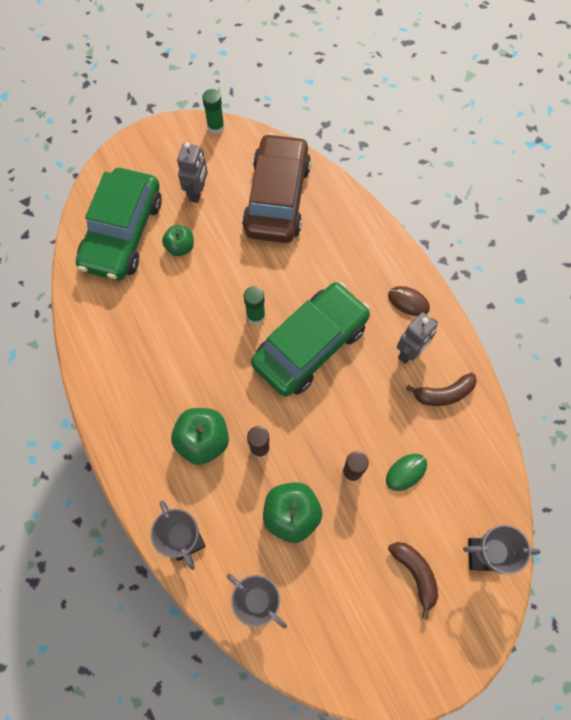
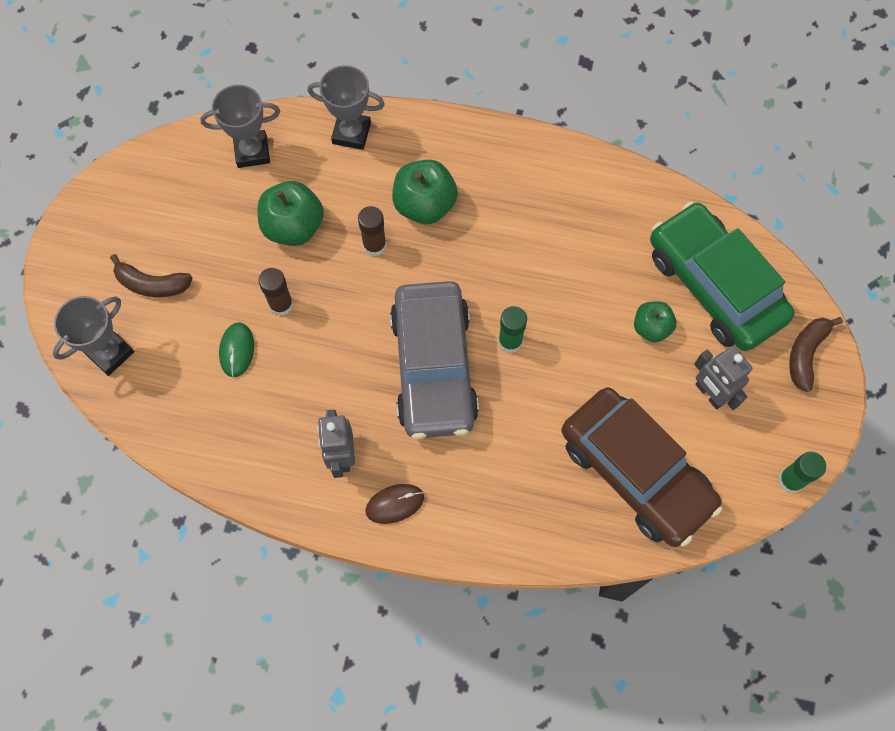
camera: 130 degrees right, 0 degrees up
(310, 345) = (433, 367): green car -> grey car
(443, 394) = (272, 450): brown banana -> brown banana (805, 354)

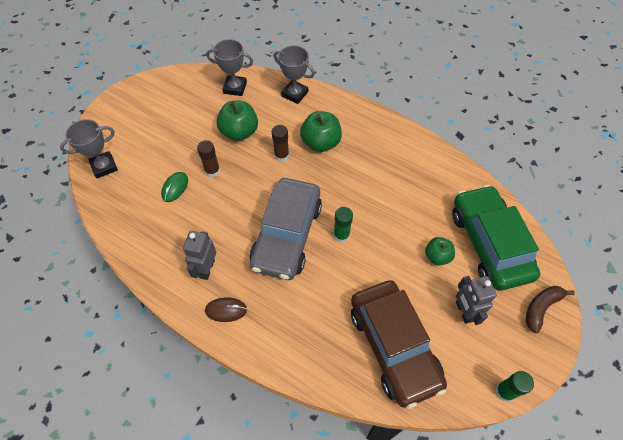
camera: 20 degrees right, 10 degrees down
(152, 284) = (146, 138): brown banana -> none

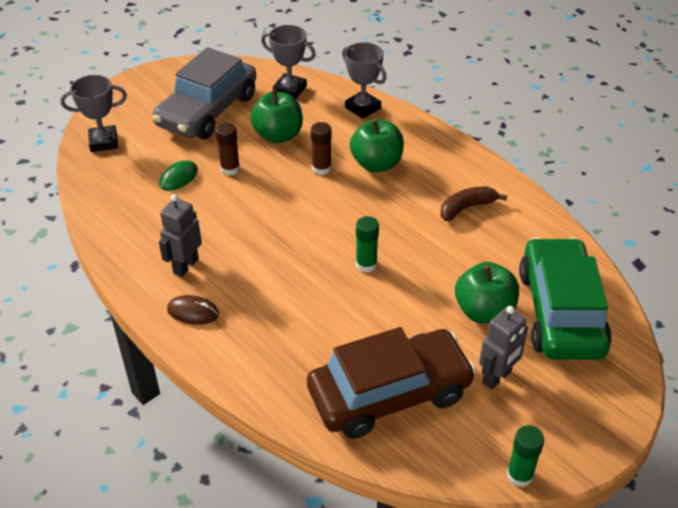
camera: 15 degrees right, 15 degrees down
(287, 235) = (297, 251): grey car -> grey car (207, 111)
(394, 346) = (389, 394): brown car -> brown car turned 105 degrees counterclockwise
(437, 256) = (484, 311): green apple -> green apple, size x1.62
(463, 311) = (497, 377): grey robot -> grey robot turned 135 degrees counterclockwise
(541, 308) = (606, 396): brown banana -> brown banana (466, 208)

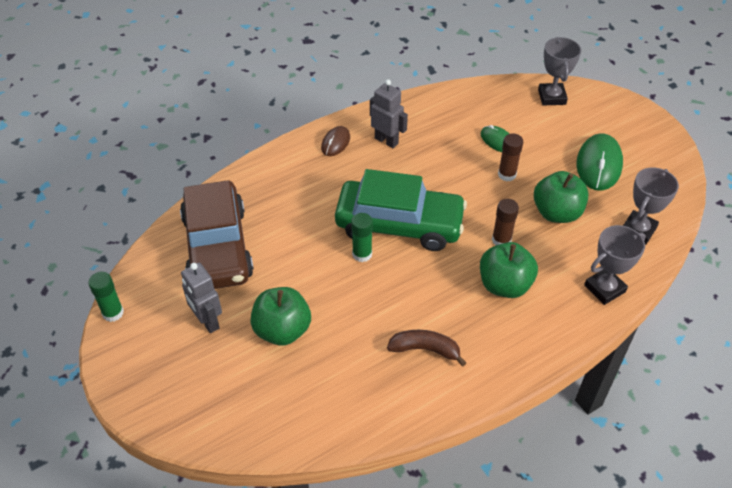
camera: 100 degrees right, 5 degrees up
(207, 111) = (599, 164): grey car -> green mouse
(466, 208) = (425, 349): brown banana -> brown banana turned 60 degrees counterclockwise
(560, 312) = (264, 393): green car -> green car (399, 224)

